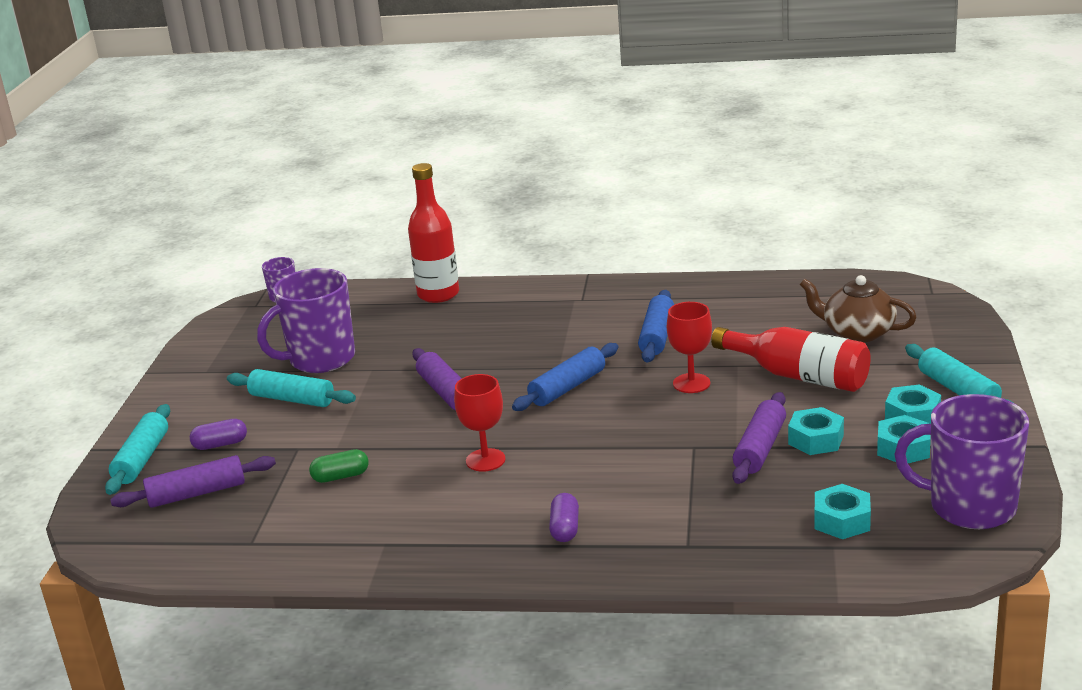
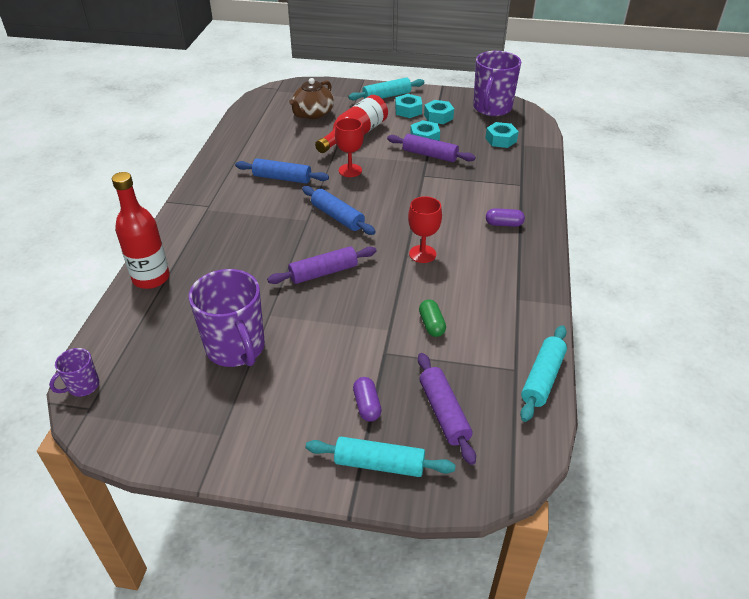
camera: 90 degrees left, 15 degrees up
(292, 399) = (302, 362): turquoise rolling pin -> turquoise rolling pin (542, 378)

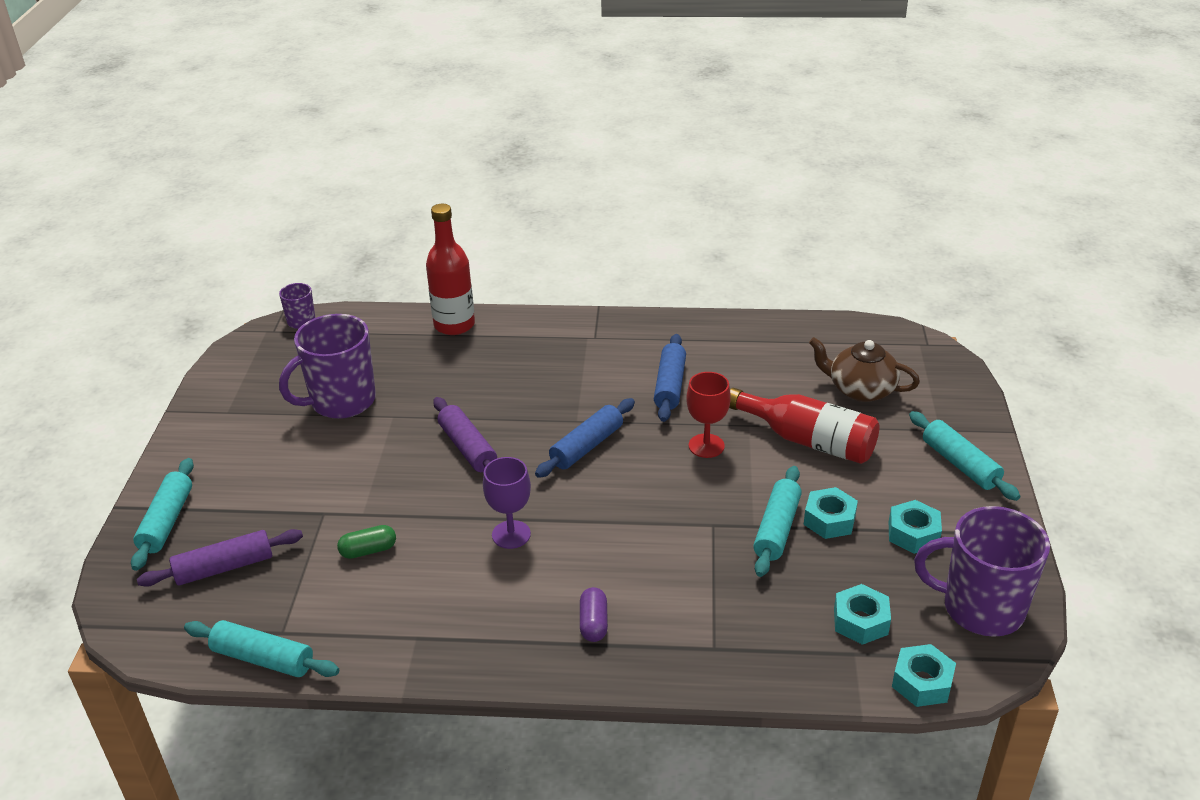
camera: 85 degrees right, 5 degrees down
(367, 405) = (245, 505): purple capsule -> none
(408, 110) = (919, 494): turquoise nut -> turquoise nut (922, 682)
(422, 254) = (511, 534): red goblet -> purple goblet
(430, 155) = (777, 529): purple rolling pin -> turquoise rolling pin

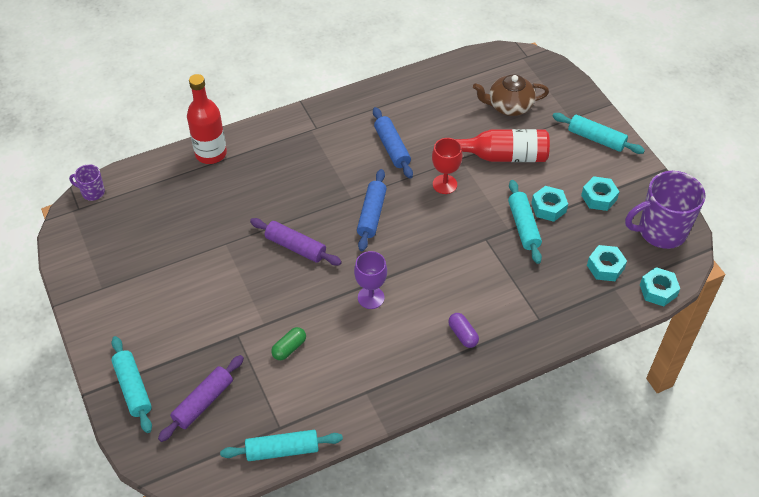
camera: 30 degrees left, 15 degrees up
(341, 401) = (179, 246): purple mug -> none

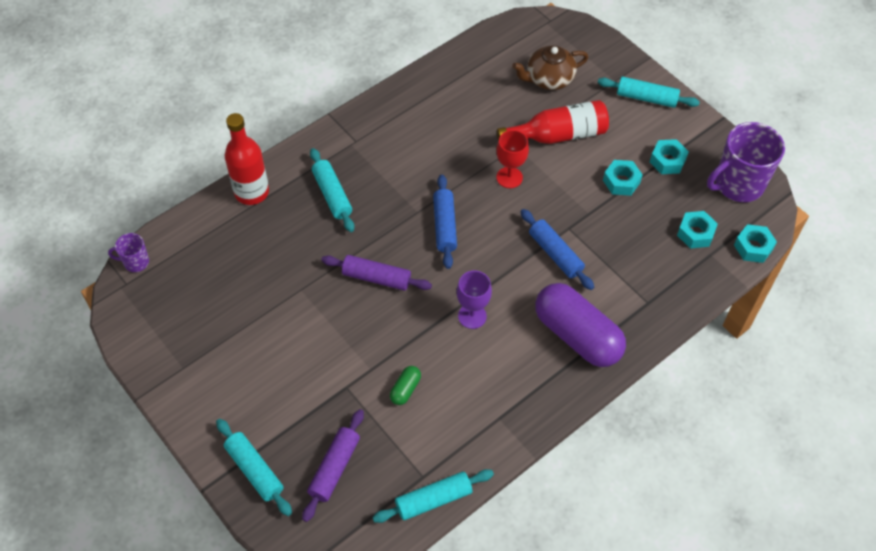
camera: 15 degrees left, 5 degrees up
(392, 148) = (442, 148): blue rolling pin -> blue rolling pin (555, 254)
(463, 334) = (577, 335): purple capsule -> purple capsule, size x2.43
(523, 226) = (602, 207): turquoise rolling pin -> turquoise rolling pin (332, 195)

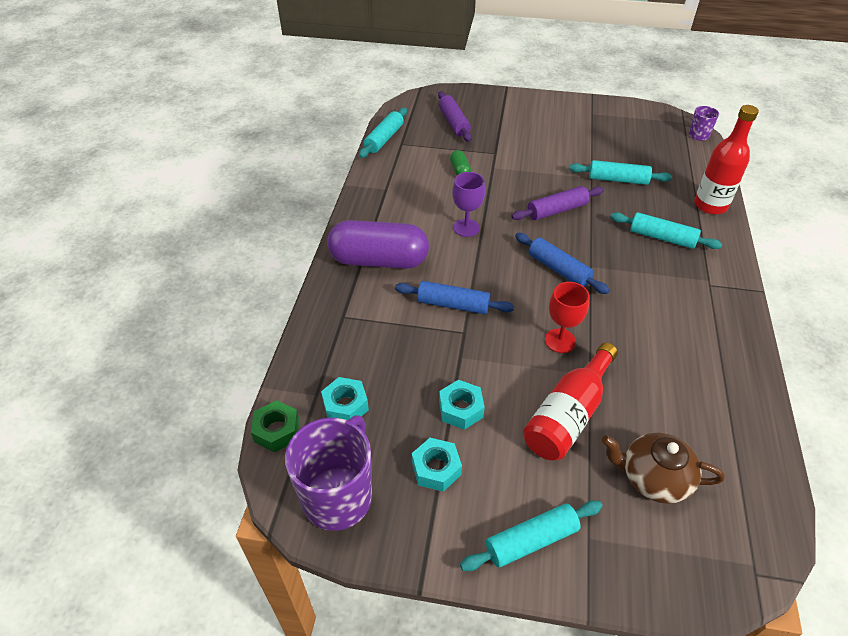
camera: 140 degrees right, 10 degrees down
(254, 470) = (493, 102): turquoise rolling pin -> turquoise rolling pin (618, 179)
(548, 79) = (653, 478): brown teapot -> brown teapot turned 105 degrees counterclockwise
(753, 247) = (277, 430): turquoise nut -> green nut

